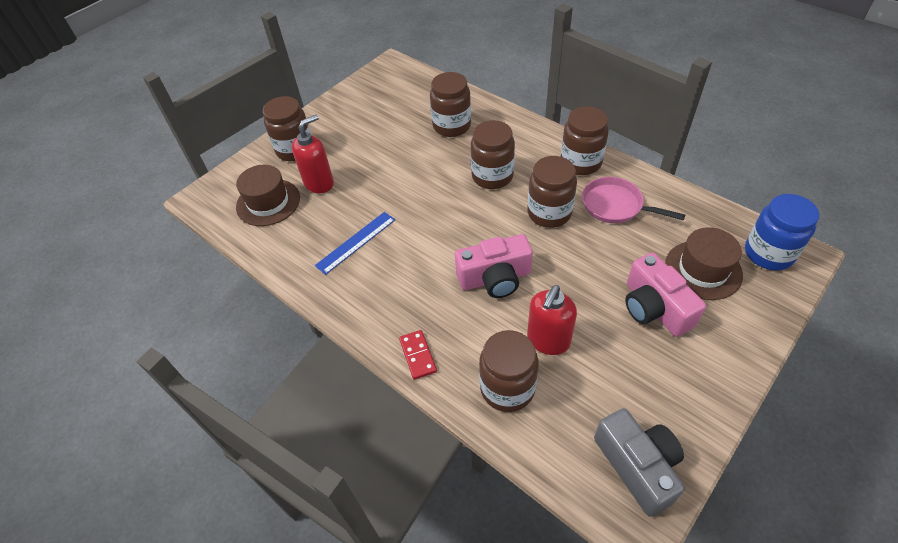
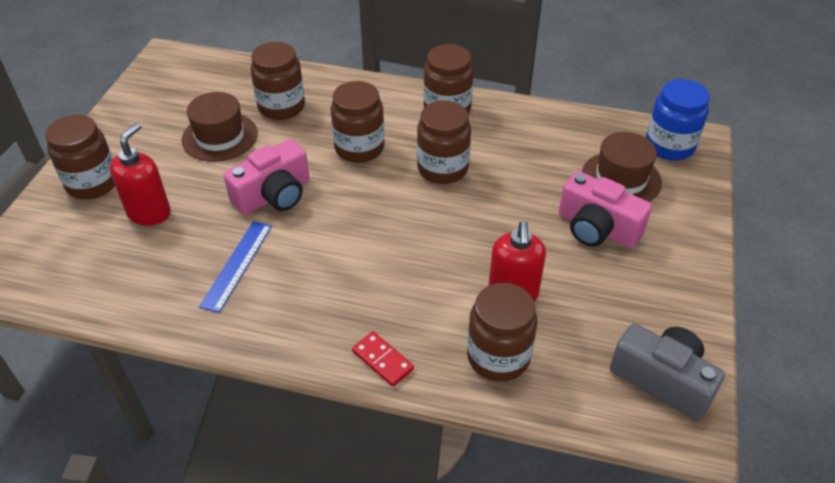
camera: 30 degrees left, 5 degrees down
(268, 202) = (91, 254): brown hat -> brown hat (220, 137)
(495, 278) = (422, 252): pink camera -> pink camera (274, 195)
(616, 206) = (506, 142): pink pan -> none

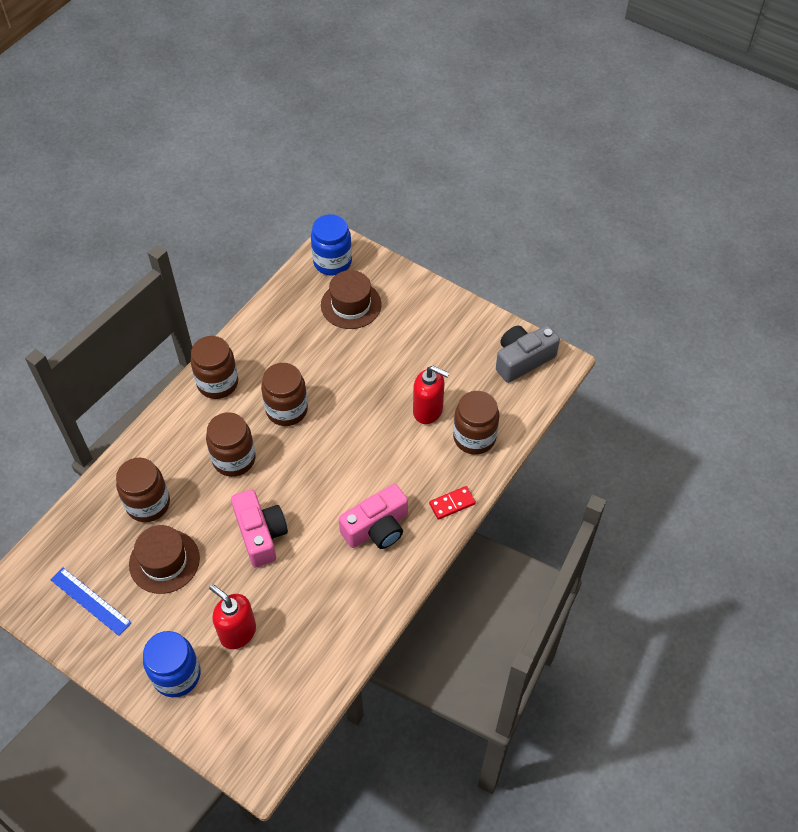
camera: 70 degrees left, 10 degrees up
(92, 183) = (176, 675): brown jar -> blue jar
(237, 265) = (326, 576): blue ruler -> blue ruler (90, 601)
(597, 228) = (391, 339): pink camera -> pink camera (377, 528)

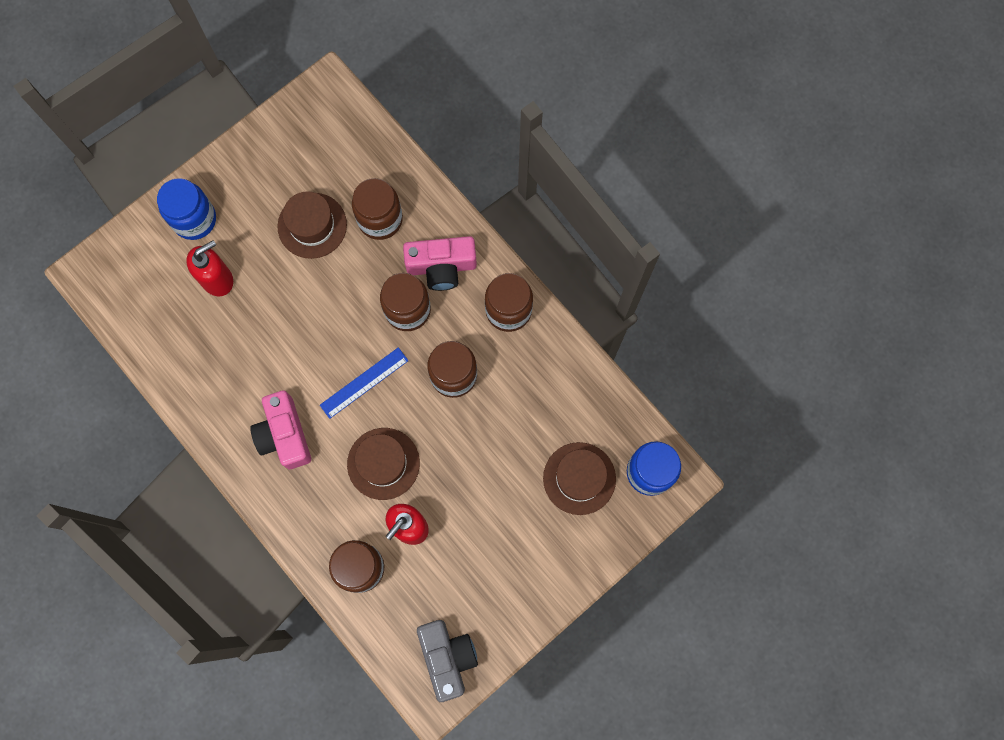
camera: 105 degrees right, 20 degrees up
(90, 601) = (292, 155): blue ruler -> blue ruler (364, 382)
(261, 534) = (313, 320): pink camera -> pink camera (441, 267)
(380, 443) = (383, 463): none -> brown hat
(452, 503) = (288, 519): red domino -> none

